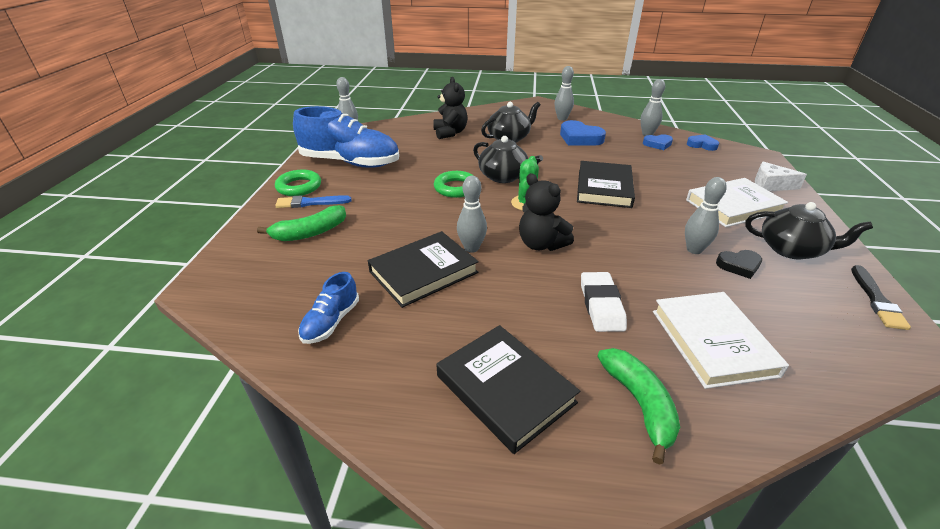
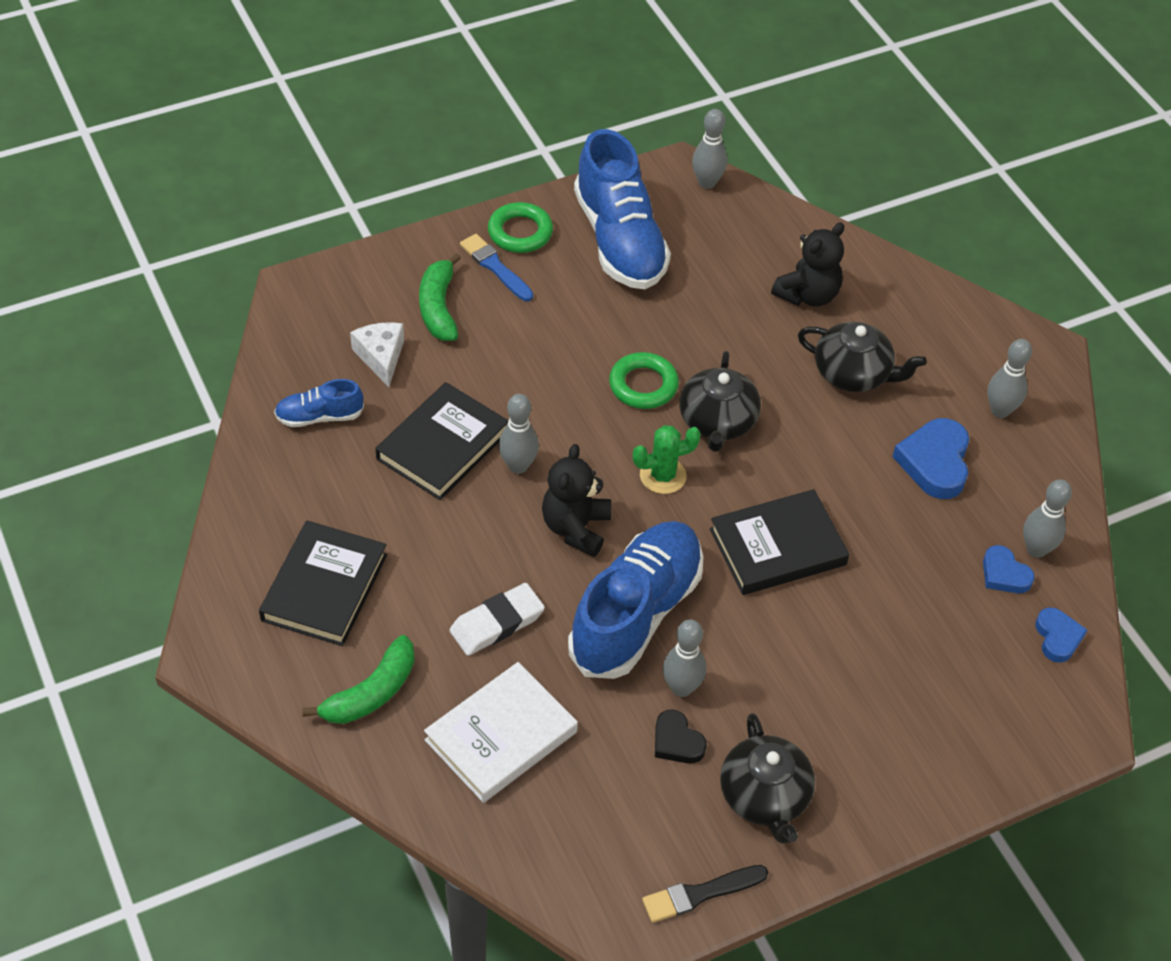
camera: 55 degrees right, 15 degrees up
(310, 233) = (438, 307): green banana -> green banana turned 60 degrees clockwise
(423, 272) = (443, 445): black book -> black book turned 75 degrees counterclockwise
(625, 246) = (636, 614): none -> blue shoe
(733, 206) = (845, 714): white book -> none
(770, 185) = (964, 755): white cheese -> white cheese (381, 357)

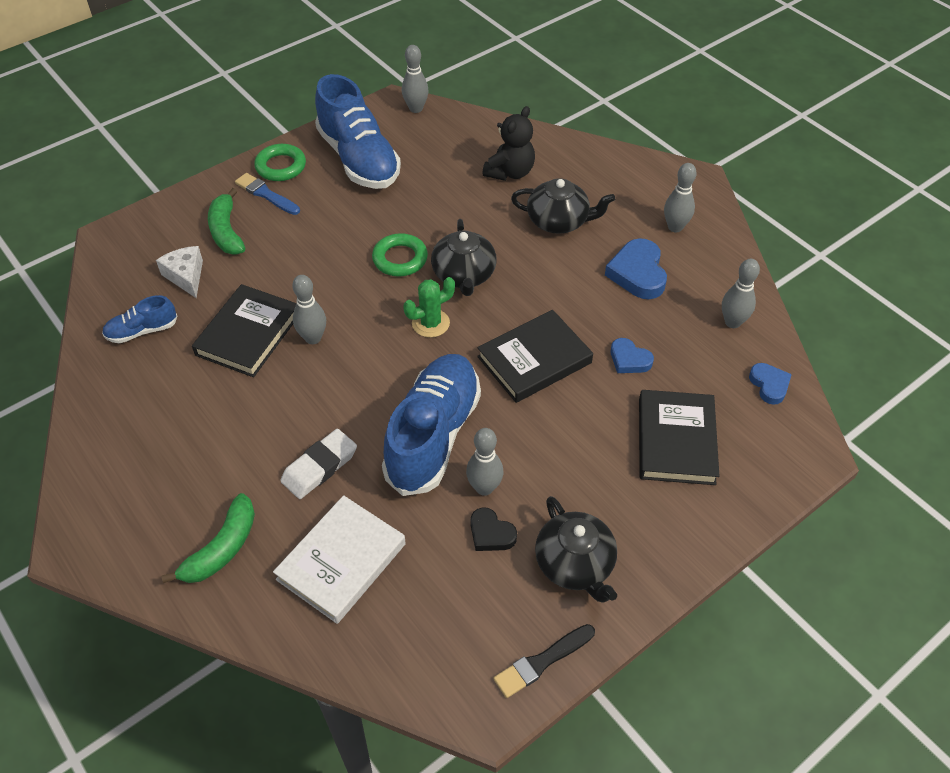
camera: 10 degrees left, 0 degrees up
(324, 587) = (167, 467): black book -> black book (676, 441)
(576, 528) = (369, 377): black teddy bear -> none
(1004, 574) = (714, 345): blue heart -> blue heart (629, 359)

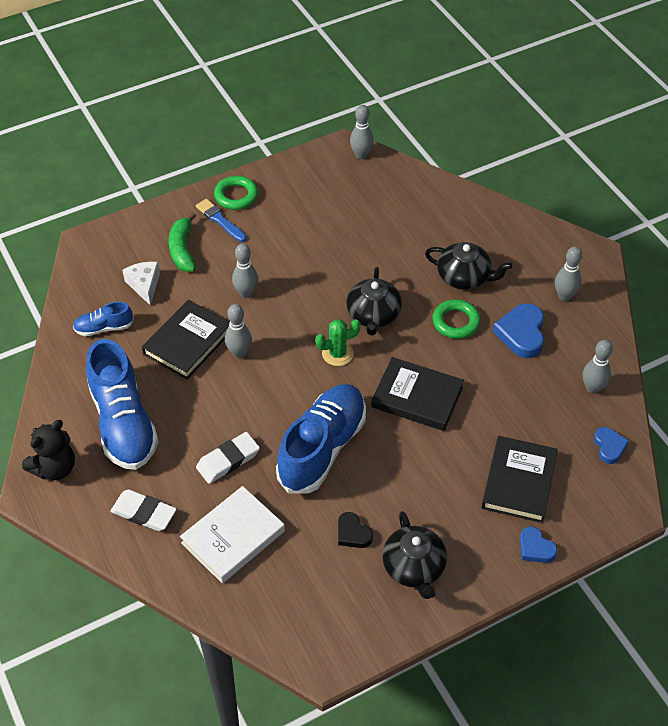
camera: 10 degrees right, 0 degrees up
(222, 549) = (144, 513): green banana -> white eraser
(359, 159) = (303, 197): blue shoe -> blue shoe (123, 423)
(400, 259) = (322, 293): green ring -> green ring (456, 322)
(484, 488) = (355, 496): grey bowling pin -> grey bowling pin (246, 293)
(510, 172) = (431, 226): black teddy bear -> black teddy bear (55, 468)
(534, 360) = (417, 397): black book -> black book turned 45 degrees clockwise
(542, 662) = (372, 636): black brush -> none
(629, 359) = (496, 408): blue heart -> blue heart (535, 548)

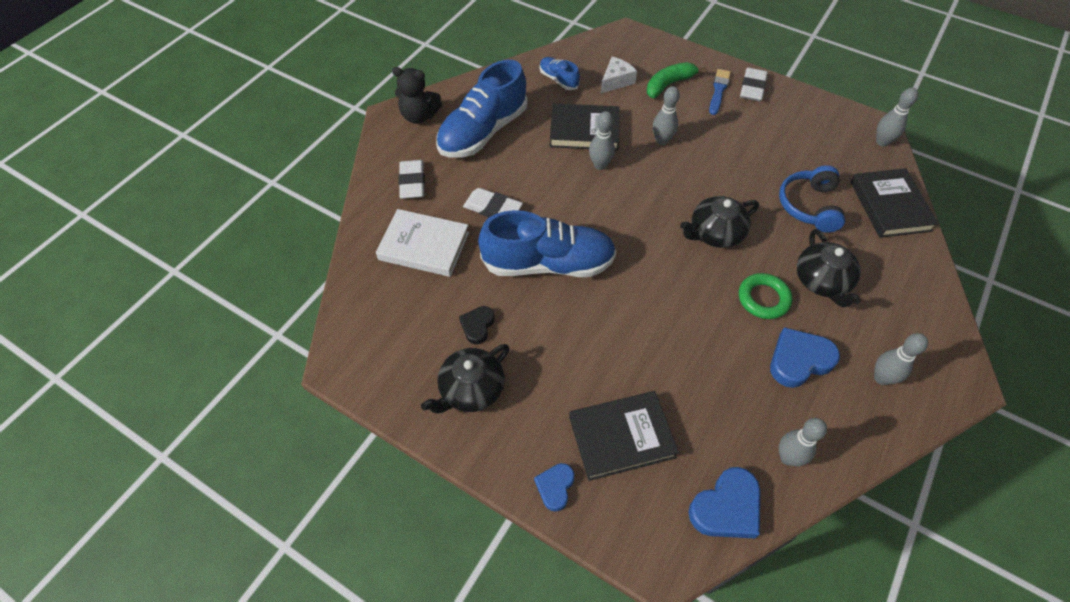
camera: 60 degrees right, 5 degrees up
(236, 196) = (752, 88): green ring -> white eraser
(337, 354) = (652, 228): green cactus -> none
(390, 239) = (809, 206): none -> blue headphones
(417, 397) = (654, 307): black book -> black book (890, 206)
(609, 447) = (726, 507): blue heart -> blue heart, size x1.66

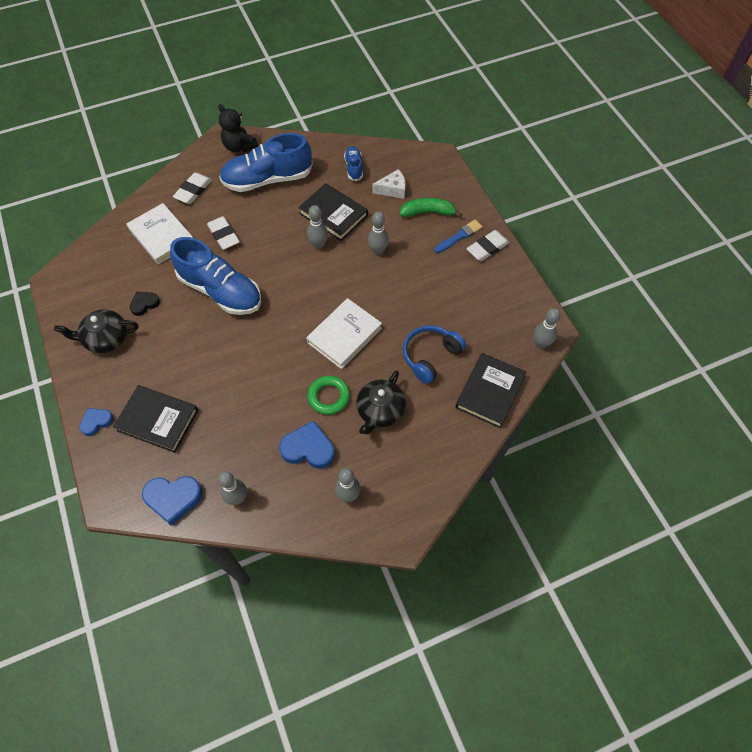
camera: 35 degrees right, 5 degrees up
(715, 233) = (344, 335): black teapot -> white book

